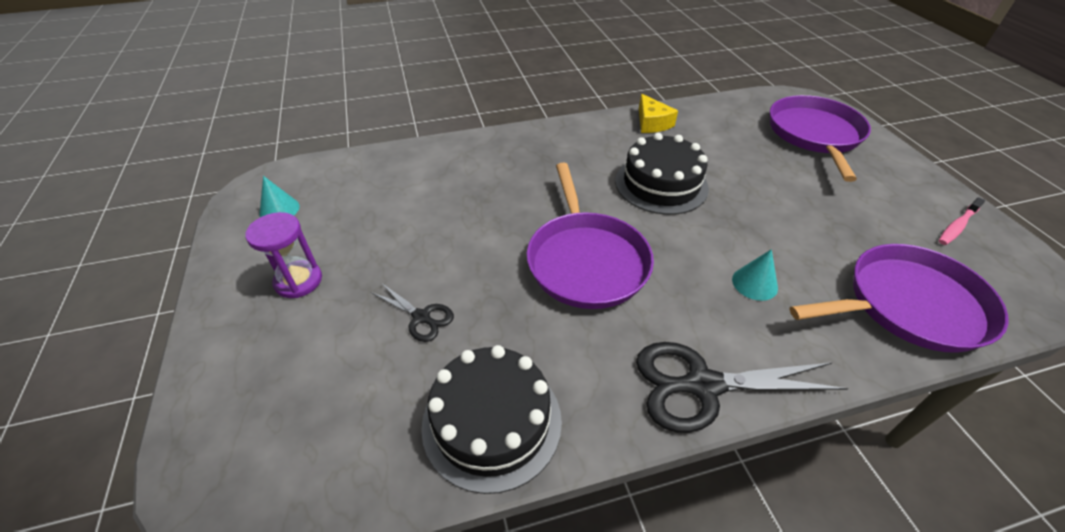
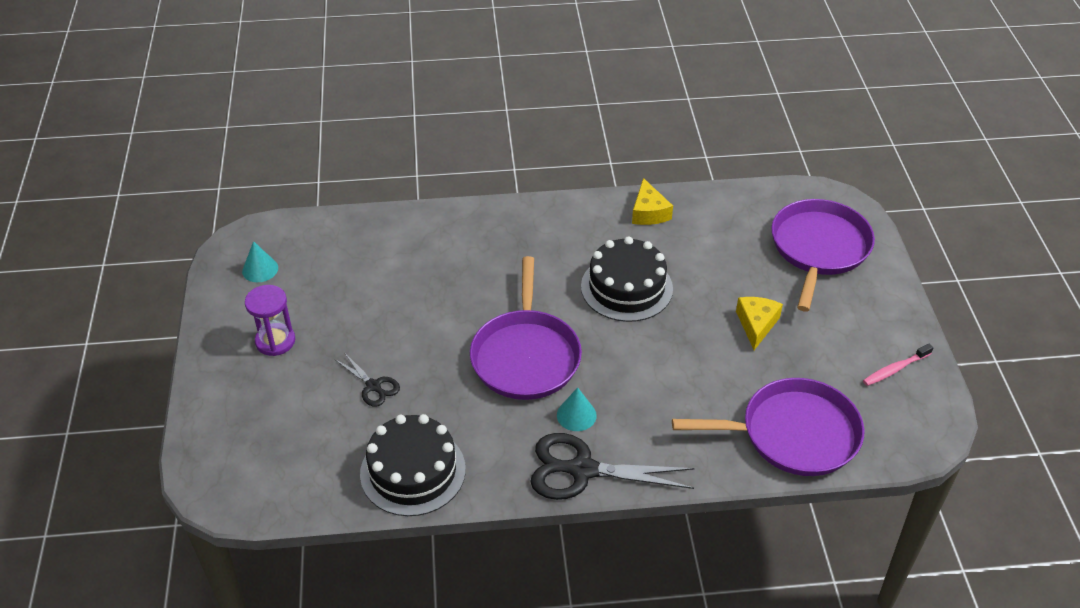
camera: 10 degrees right, 0 degrees up
(754, 283) = (667, 396): turquoise cone -> turquoise cone (576, 415)
(801, 202) = (756, 325): none -> yellow cheese

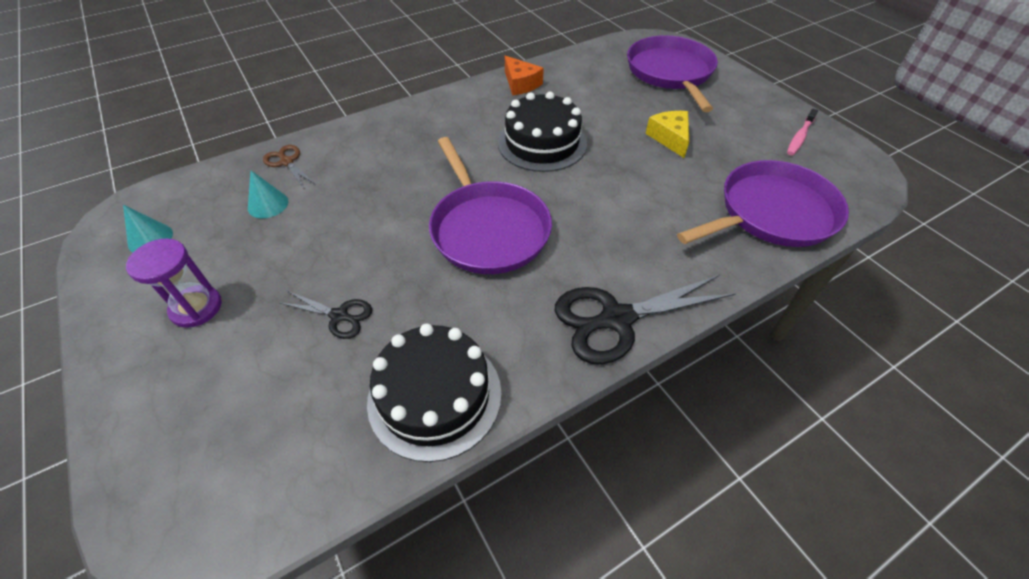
camera: 25 degrees left, 5 degrees up
(390, 231) = (287, 162): none -> brown scissors
(576, 415) = (573, 266): turquoise cone -> turquoise cone (268, 204)
(648, 212) = (520, 84): yellow cheese -> orange cheese

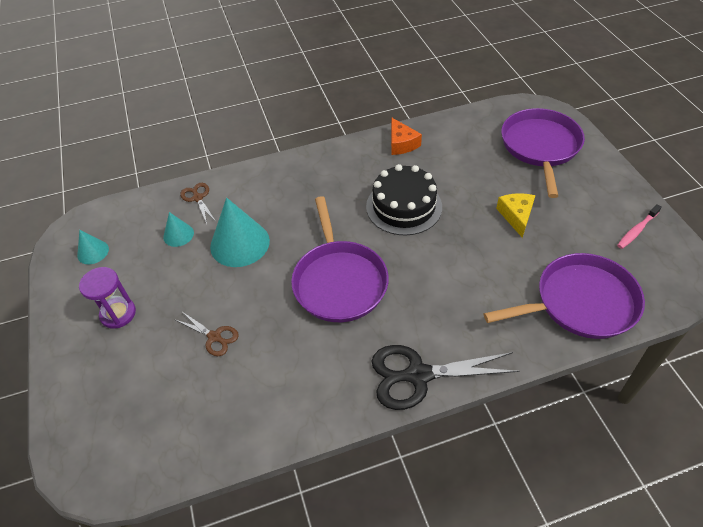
camera: 15 degrees right, 0 degrees up
(339, 316) = (214, 337): black scissors -> brown scissors
(351, 204) = (240, 243): none -> turquoise cone
(435, 396) = (269, 411): black cake -> none

